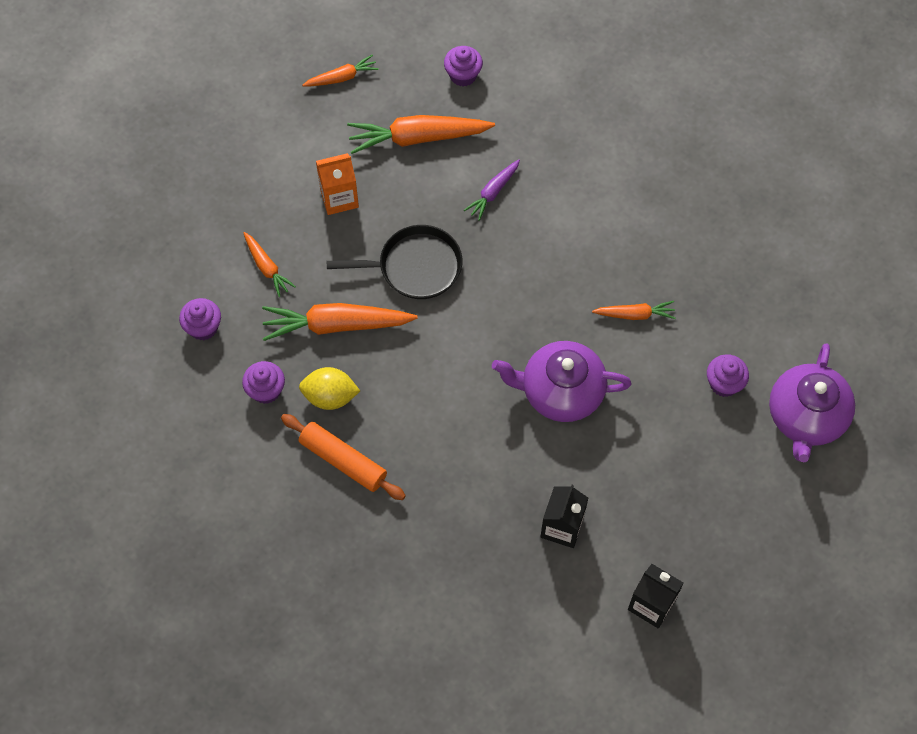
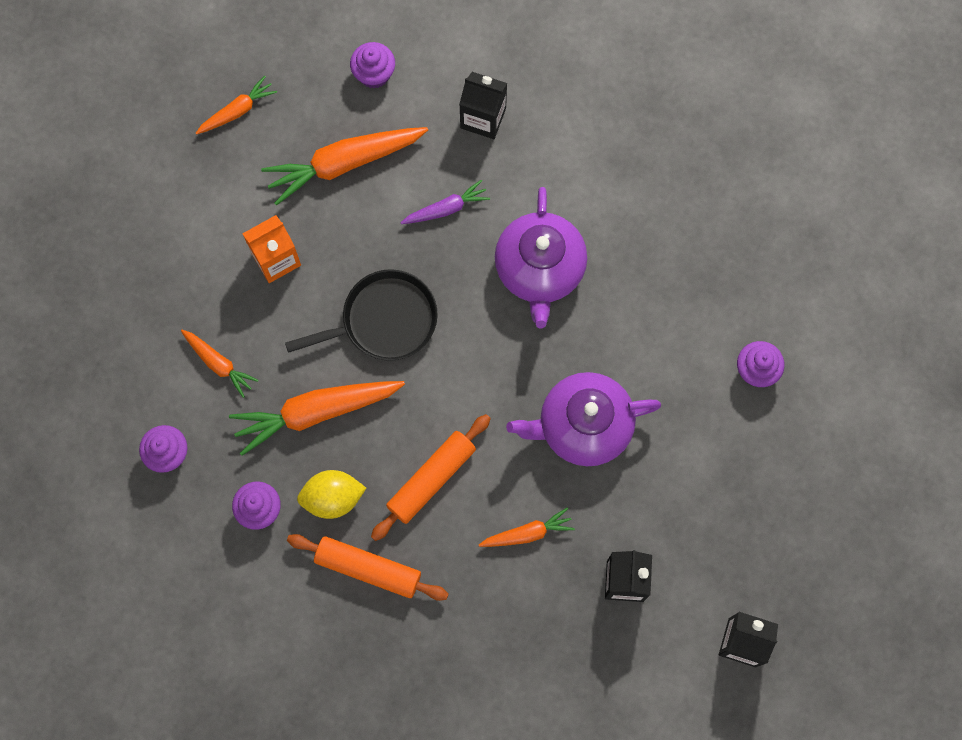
camera: 15 degrees left, 10 degrees up
(418, 402) = (431, 479): none -> orange rolling pin
(493, 192) = (446, 209): purple carrot -> purple carrot turned 135 degrees counterclockwise
(544, 129) = (483, 118): none -> black carton
(635, 314) = (640, 315): orange carrot -> orange carrot (527, 533)
(806, 417) = (852, 386): purple teapot -> purple teapot (540, 269)

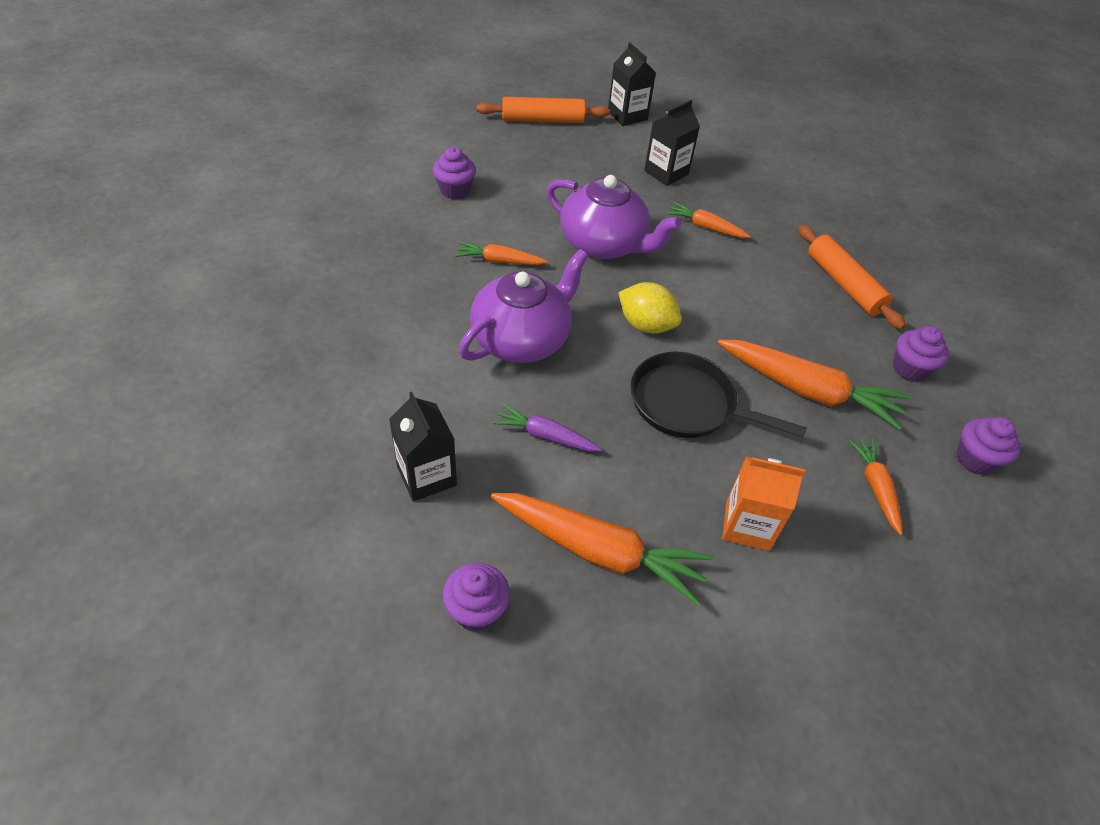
camera: 140 degrees left, 25 degrees down
(237, 111) = (664, 712): orange carrot -> orange carrot (499, 261)
(333, 498) = (839, 334): yellow lemon -> yellow lemon (646, 325)
(431, 479) = (747, 293): orange rolling pin -> orange rolling pin (542, 120)

